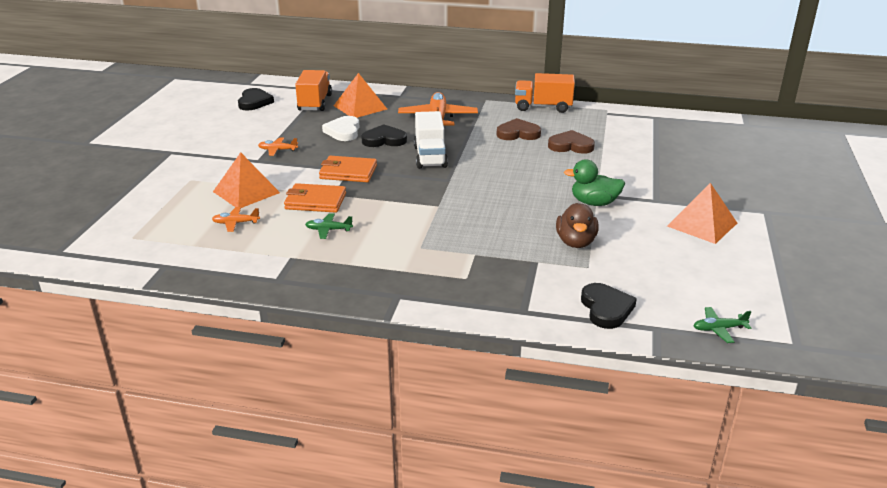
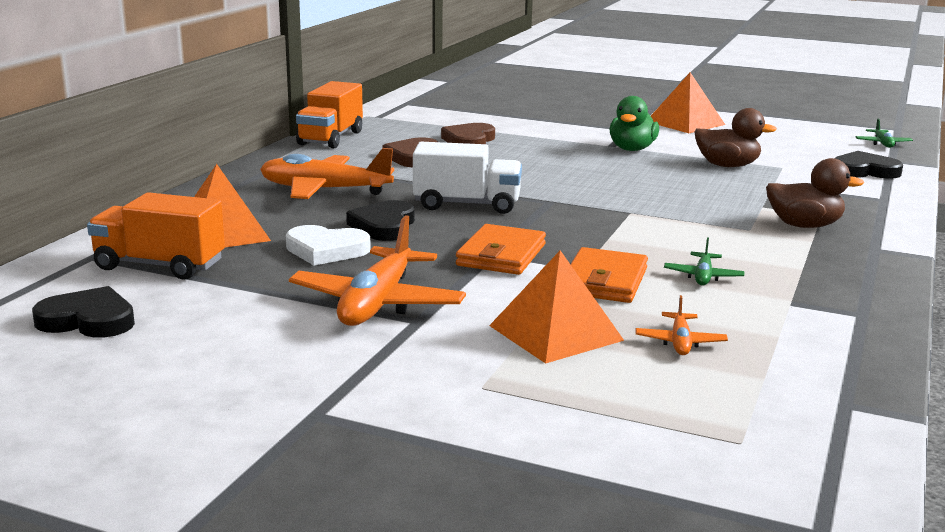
camera: 80 degrees left, 10 degrees down
(278, 150) = (377, 303): orange plane -> orange plane, size x2.12
(437, 269) = (804, 225): none -> brown duck

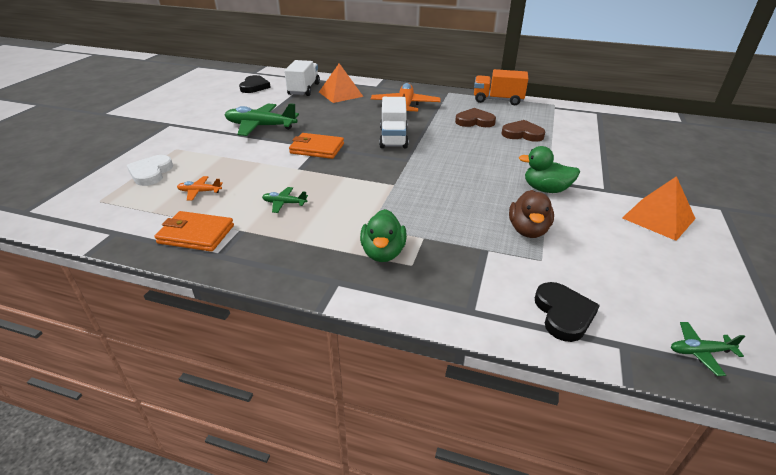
camera: 85 degrees right, 15 degrees up
(160, 265) = (304, 89): orange truck -> white truck
(326, 250) = (322, 113): white heart -> white heart (151, 173)
(377, 303) = (260, 126): orange plane -> green plane
(384, 226) = (355, 121): black heart -> none
(555, 333) = (220, 162): orange pyramid -> none
(604, 281) = (280, 174): orange wallet -> orange wallet (196, 234)
(804, 225) = (383, 253): brown duck -> green duck

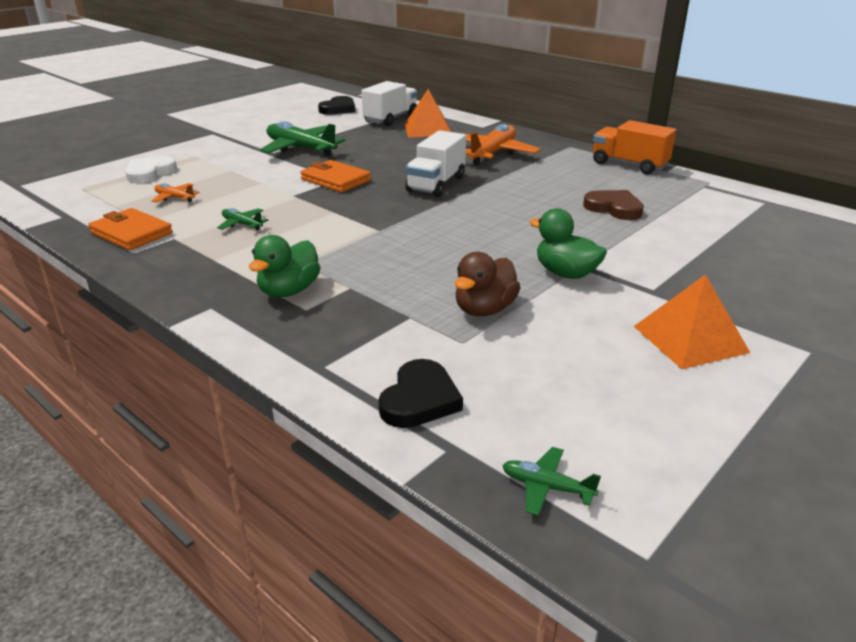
camera: 25 degrees right, 5 degrees down
(474, 121) = (564, 183): brown heart -> none

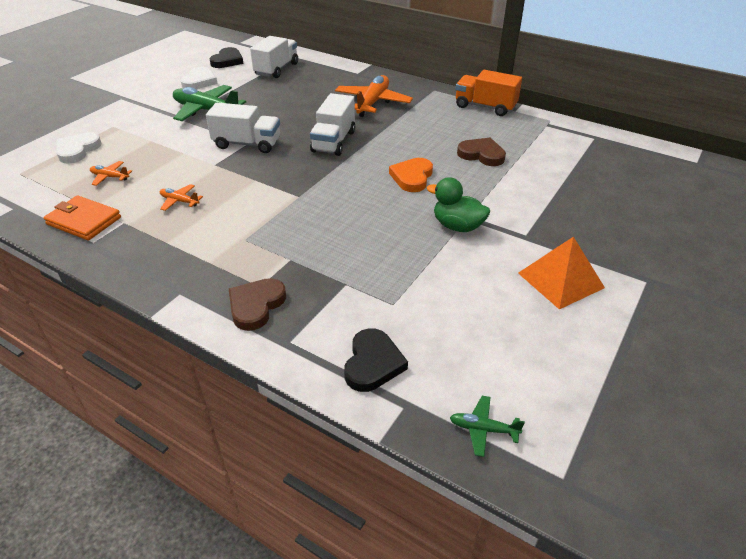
camera: 10 degrees left, 10 degrees up
(242, 224) = (180, 201): green plane -> orange plane
(289, 291) = (240, 269): green duck -> none
(295, 327) = (256, 305): none -> brown heart
(302, 124) = (199, 81): none -> white heart
(335, 180) = (247, 144): orange wallet -> white truck
(428, 129) = (312, 80): orange pyramid -> none
(484, 309) = (402, 270): brown duck -> none
(521, 223) = (412, 177): none -> orange heart

